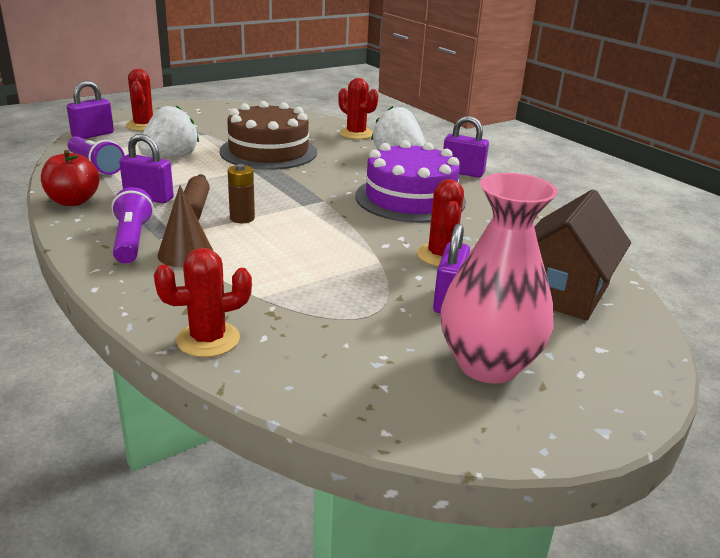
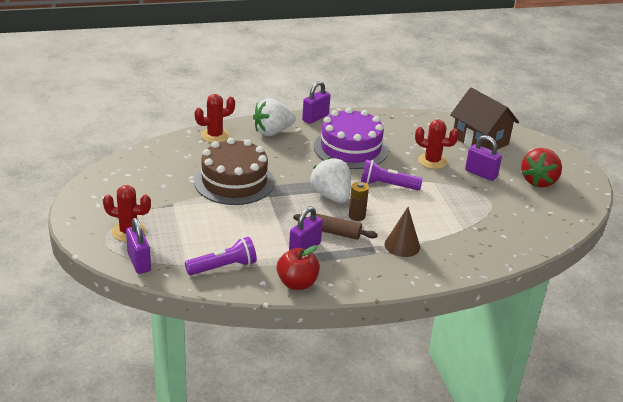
camera: 70 degrees left, 5 degrees up
(132, 240) = (375, 264): purple flashlight -> purple flashlight (387, 185)
(170, 157) = (223, 228): white strawberry -> white strawberry (331, 196)
(208, 339) = (502, 252): red cactus -> none
(488, 365) = (539, 181): pink vase -> red strawberry

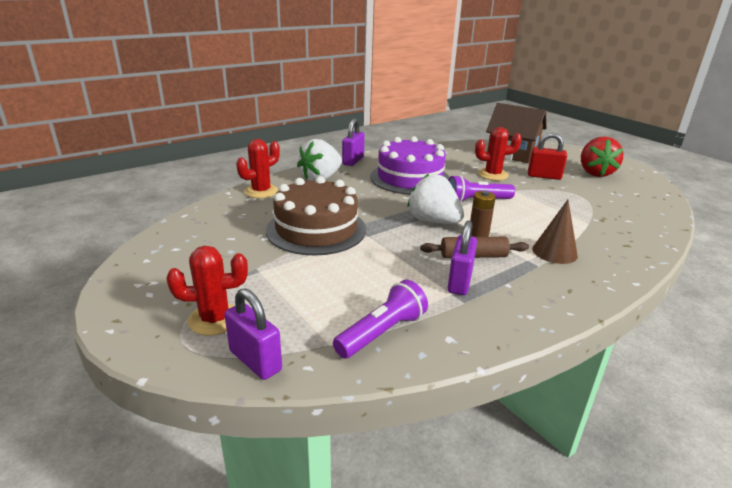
camera: 20 degrees left, 5 degrees down
(297, 283) = (493, 327): red apple -> none
(481, 174) = (544, 176): purple padlock -> red padlock

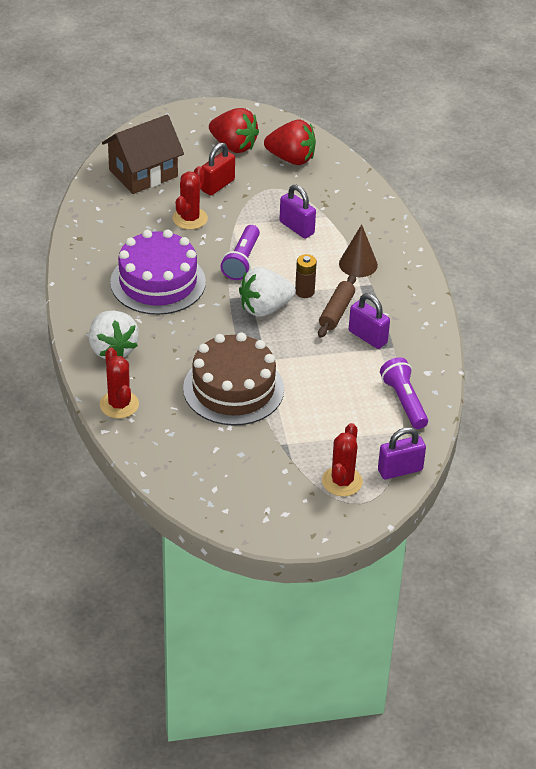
camera: 65 degrees left, 15 degrees up
(353, 161) = (77, 307): purple padlock -> purple padlock (296, 228)
(625, 194) = (291, 159): none -> red strawberry

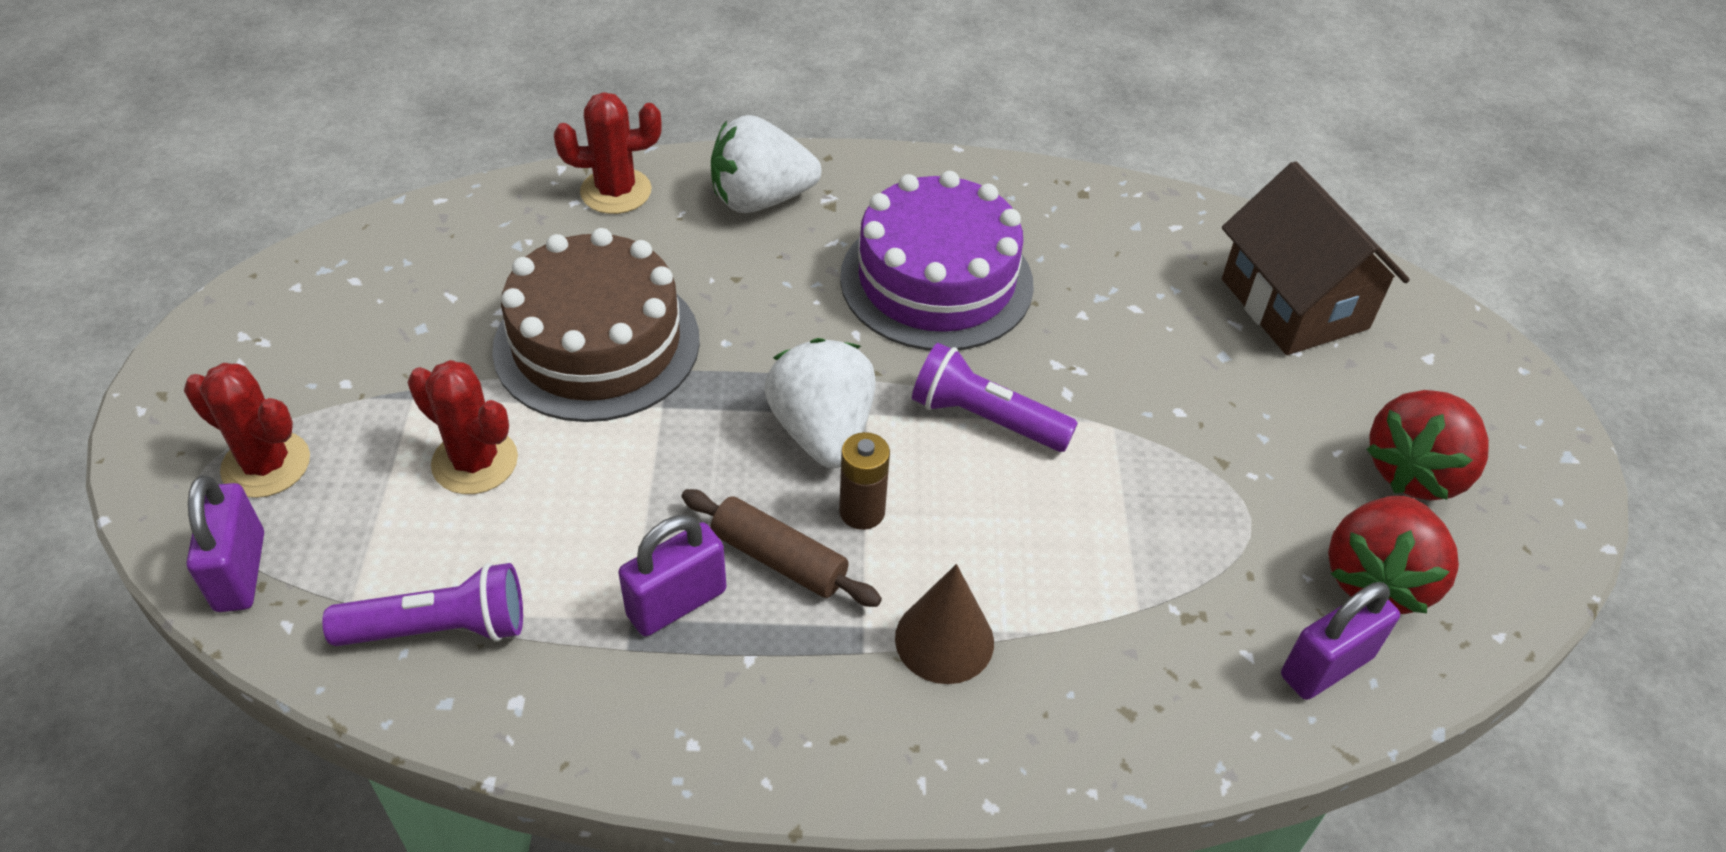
camera: 100 degrees right, 5 degrees up
(190, 218) = (1137, 355): red cactus -> red cactus (475, 462)
(218, 185) = (1257, 419): red padlock -> none
(296, 228) = (1096, 539): purple padlock -> purple padlock (1326, 666)

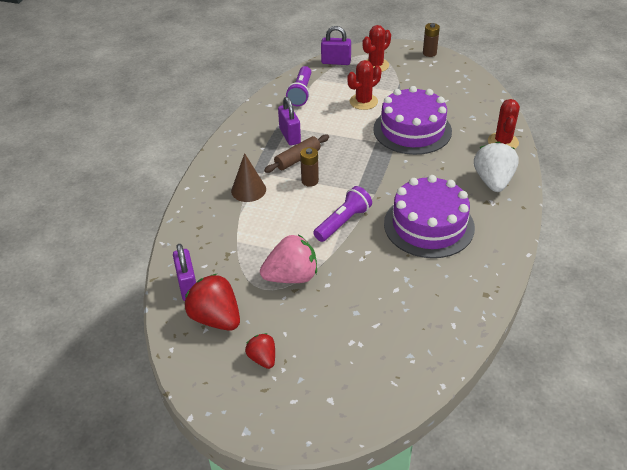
camera: 110 degrees right, 5 degrees down
(197, 350) = (429, 53): none -> brown battery
(597, 344) = (412, 130): brown cake -> purple cake
(822, 431) = (351, 177): white strawberry -> none
(1191, 475) = (291, 276): none -> pink strawberry
(1294, 304) = (384, 355): brown house -> none
(1415, 471) = (262, 358): red strawberry -> red strawberry, size x0.56

